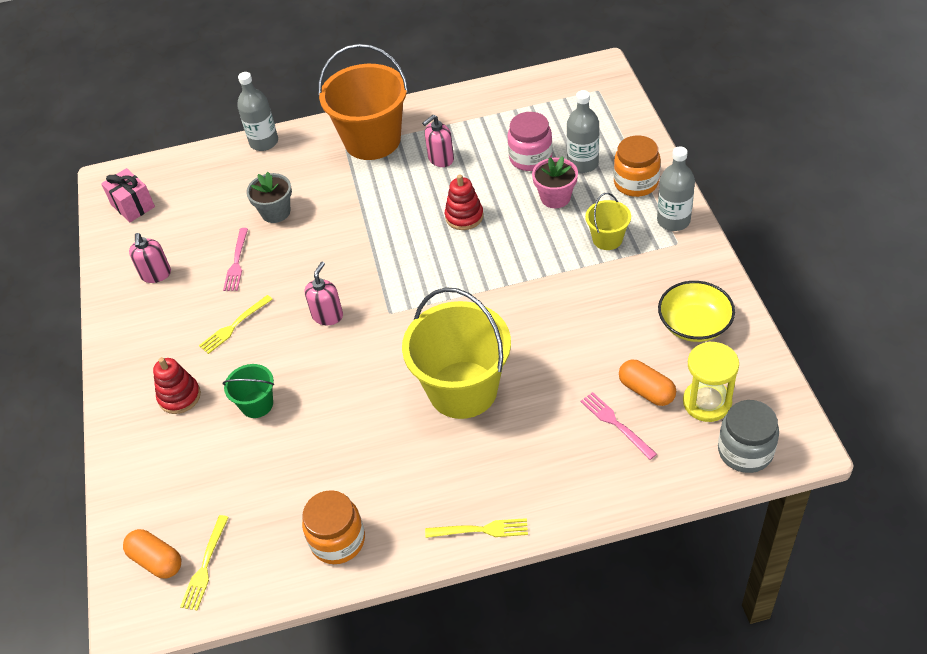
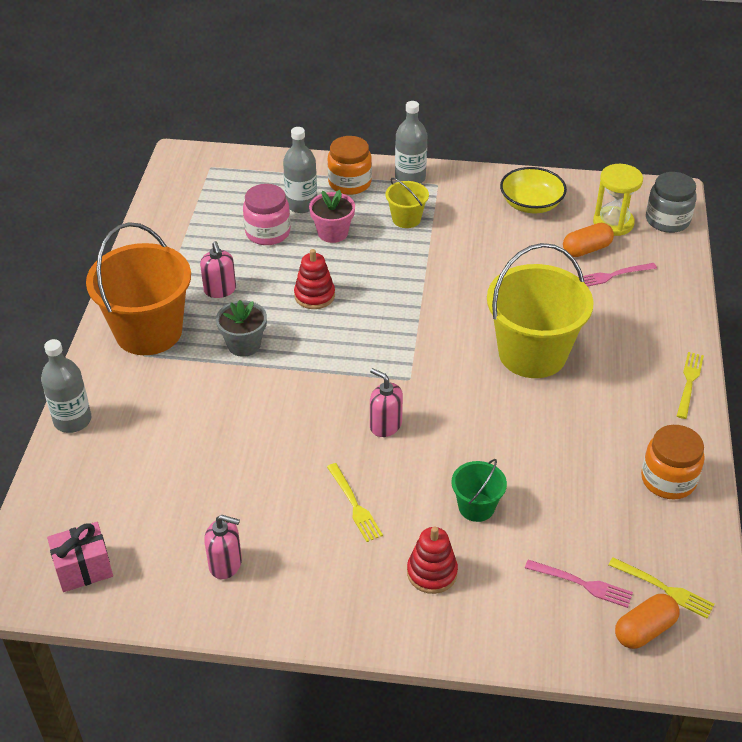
camera: 75 degrees left, 5 degrees down
(236, 263) = (258, 484): pink fork -> pink fork (583, 584)
(276, 212) = (201, 434): grey flower pot -> grey flower pot (244, 344)

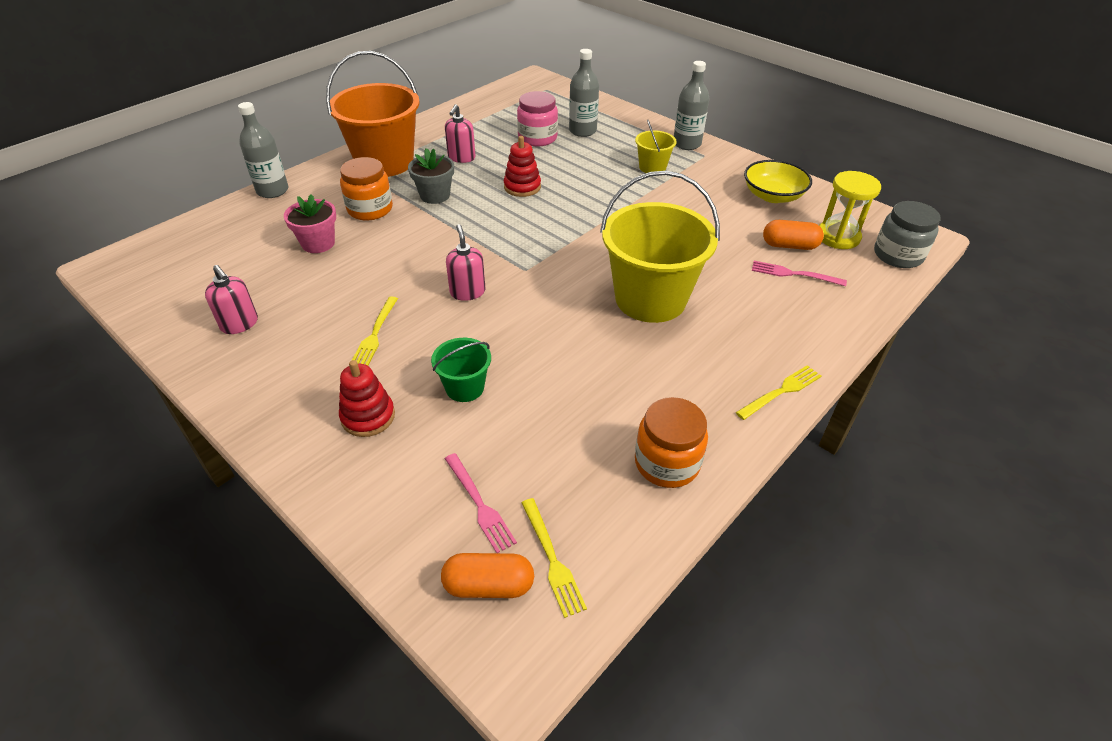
camera: 35 degrees right, 0 degrees up
(84, 568) = (158, 278): pink gift -> none
(332, 233) = (584, 155): pink flower pot -> pink flower pot (318, 243)
(349, 183) = (635, 131): orange jar -> orange jar (370, 209)

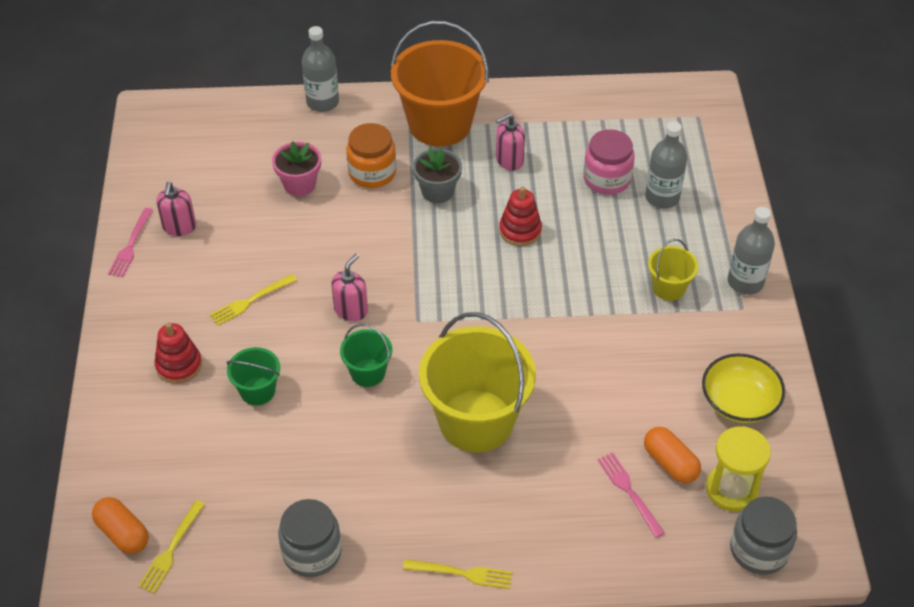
camera: 45 degrees right, 5 degrees up
(480, 505) = (173, 482): pink fork -> pink fork (131, 246)
(535, 320) = (368, 372): none -> green bucket
(667, 463) = (312, 552): orange jar -> grey jar

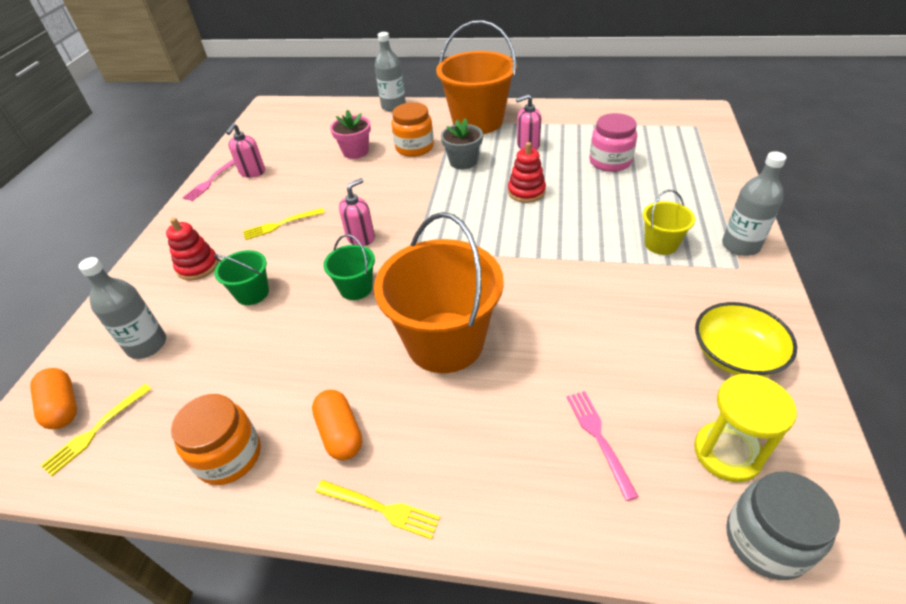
camera: 15 degrees right, 5 degrees down
(312, 552) = (229, 456): grey jar -> orange jar
(476, 421) = (445, 342): yellow bucket -> orange bucket
(662, 197) = (659, 176): grey bottle -> grey bottle (147, 345)
(670, 463) = (651, 411): orange capsule -> orange capsule (340, 433)

